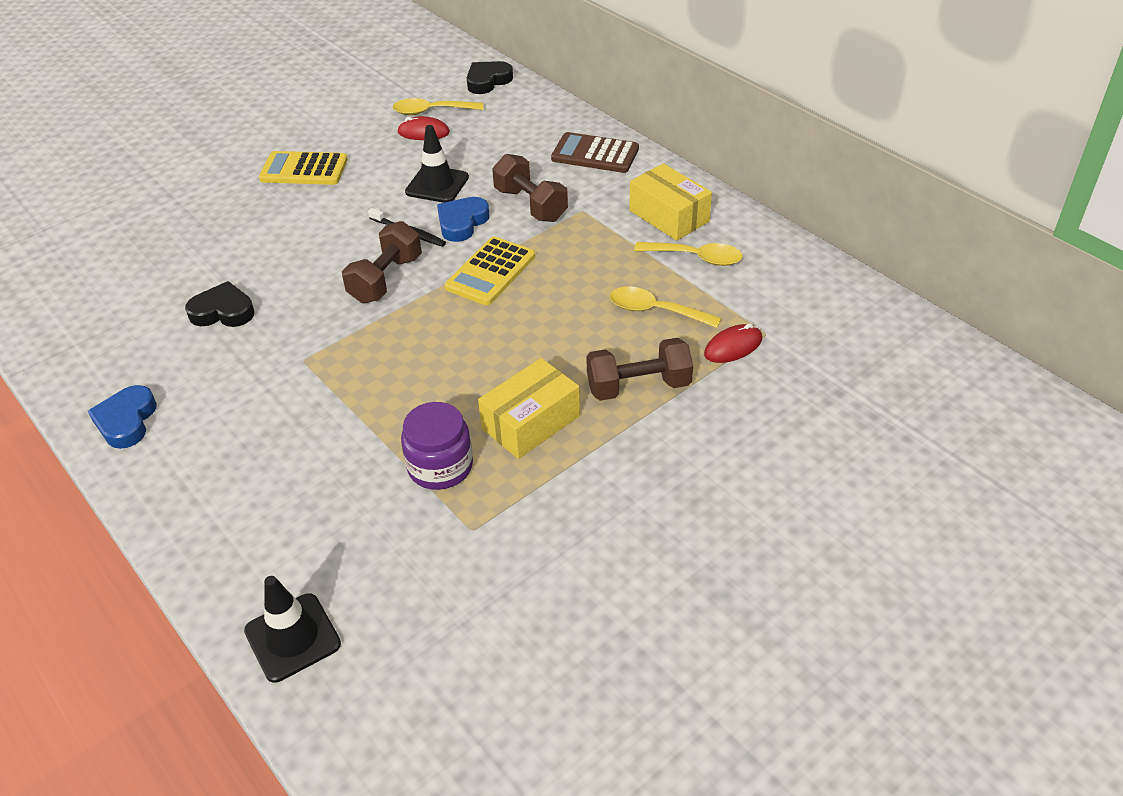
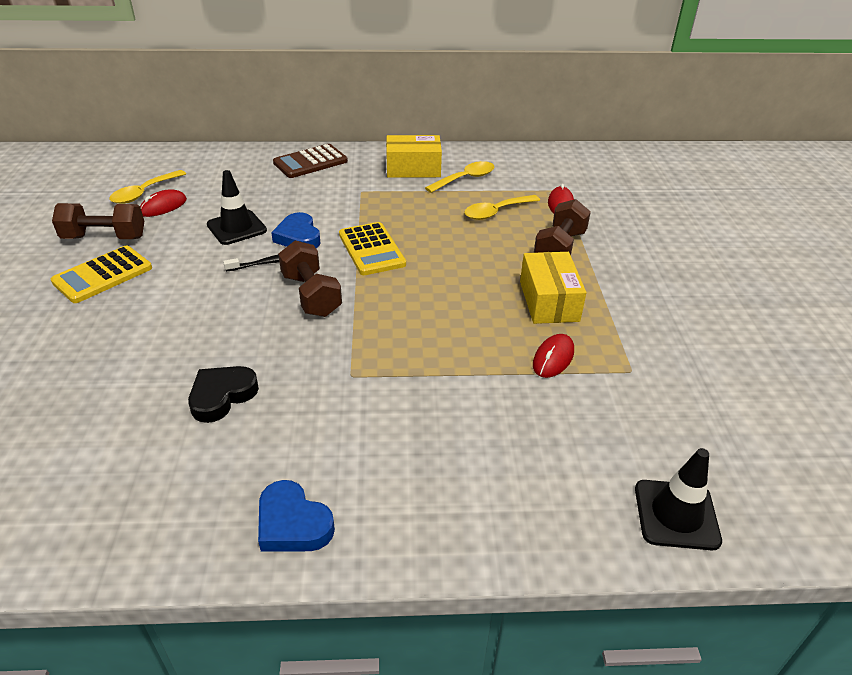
camera: 55 degrees left, 5 degrees down
(440, 466) = (553, 358): purple jar -> red mouse
(488, 81) = (154, 159): black heart -> none
(531, 205) = (324, 205): brown dumbbell -> brown dumbbell (105, 238)

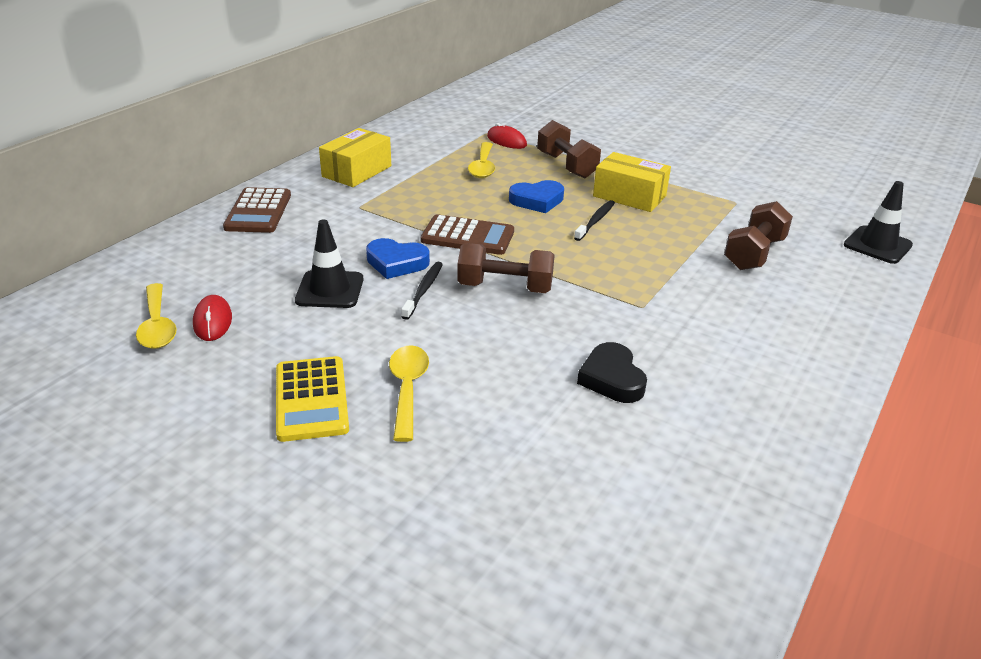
camera: 55 degrees left, 5 degrees down
(105, 238) = (225, 379): brown dumbbell -> brown dumbbell (754, 254)
(292, 523) = (799, 389): blue heart -> blue heart (537, 201)
(371, 249) = (467, 236): yellow calculator -> brown calculator
(465, 179) = (411, 158): yellow spoon -> yellow spoon (407, 389)
(475, 299) = (595, 221): none -> black toothbrush
(553, 358) = (698, 221): red mouse -> none

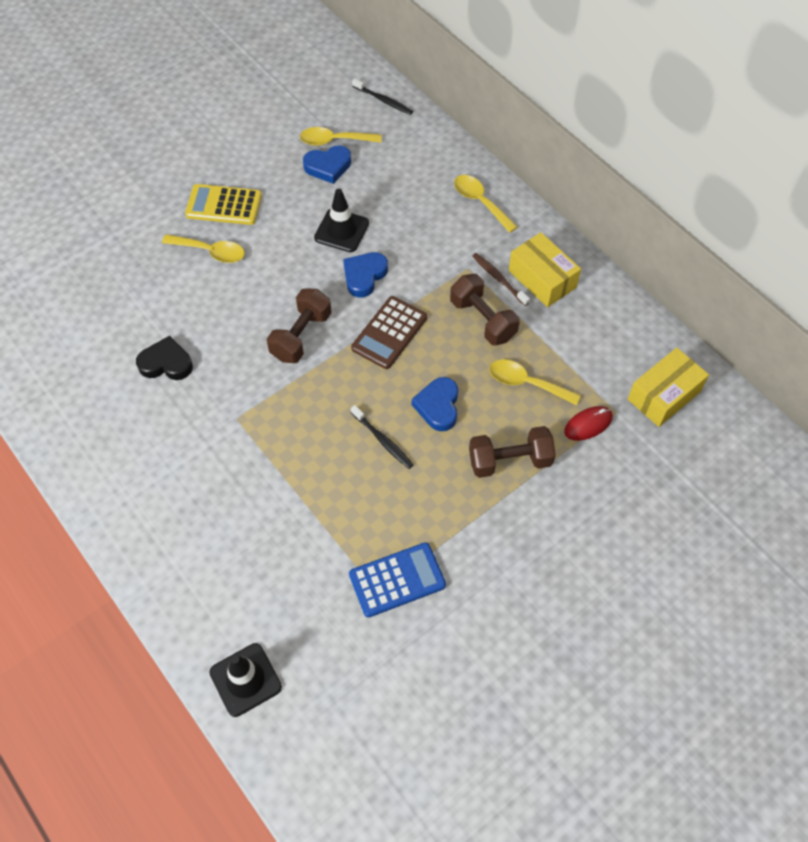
camera: 110 degrees right, 25 degrees up
(213, 321) = (328, 166): red mouse -> blue heart
(258, 211) = (480, 202): brown calculator -> yellow spoon
(366, 191) = (498, 278): none -> brown toothbrush
(424, 290) = (319, 284): black toothbrush -> black toothbrush (384, 100)
(629, 196) = (423, 492): yellow box -> yellow box (664, 395)
(718, 196) = (397, 580): none -> blue calculator
(754, 254) = (276, 548): brown dumbbell -> brown dumbbell (483, 320)

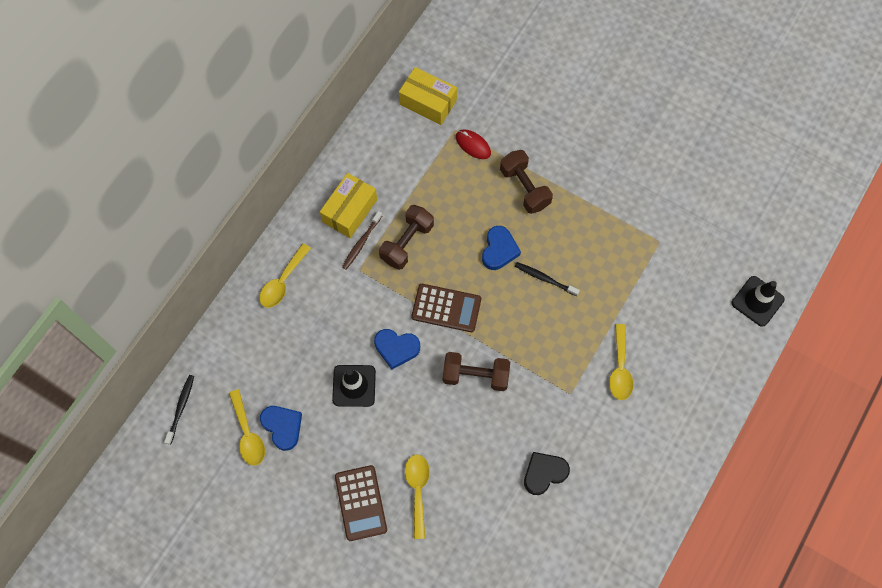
camera: 110 degrees left, 10 degrees up
(166, 363) = (544, 473): black heart -> black heart turned 75 degrees clockwise
(224, 205) = (360, 503): yellow calculator -> brown calculator
(383, 441) = (544, 278): black toothbrush -> black toothbrush turned 90 degrees counterclockwise
(397, 580) = (646, 232): blue calculator -> none
(438, 406) = (499, 250): blue heart -> blue heart turned 60 degrees counterclockwise
(526, 383) = (454, 195): yellow spoon -> yellow spoon (620, 368)

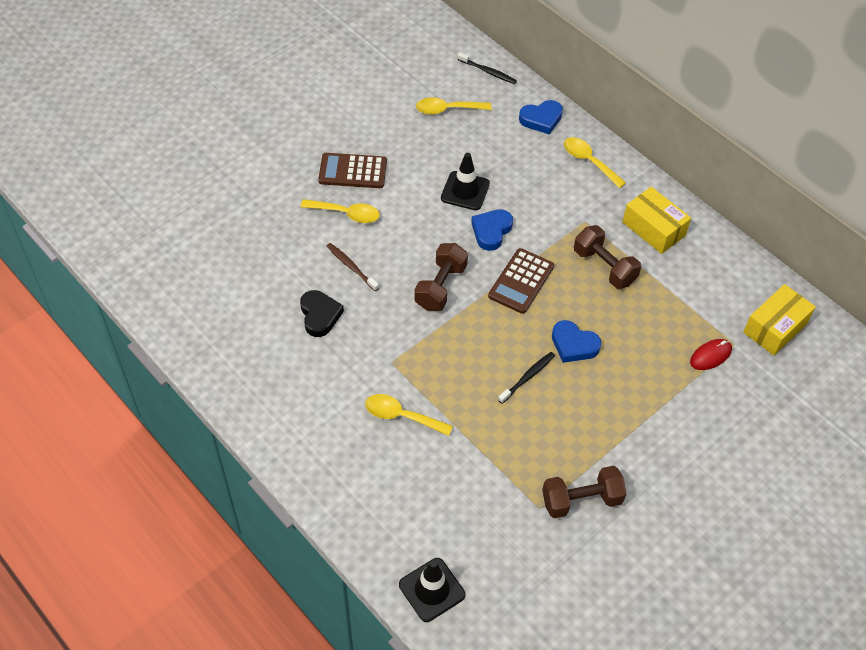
camera: 105 degrees right, 15 degrees down
(282, 427) = (444, 133): blue heart -> blue heart (541, 119)
(361, 243) = (614, 230): brown toothbrush -> brown toothbrush (351, 266)
(524, 188) = (644, 390): brown dumbbell -> brown dumbbell (581, 500)

